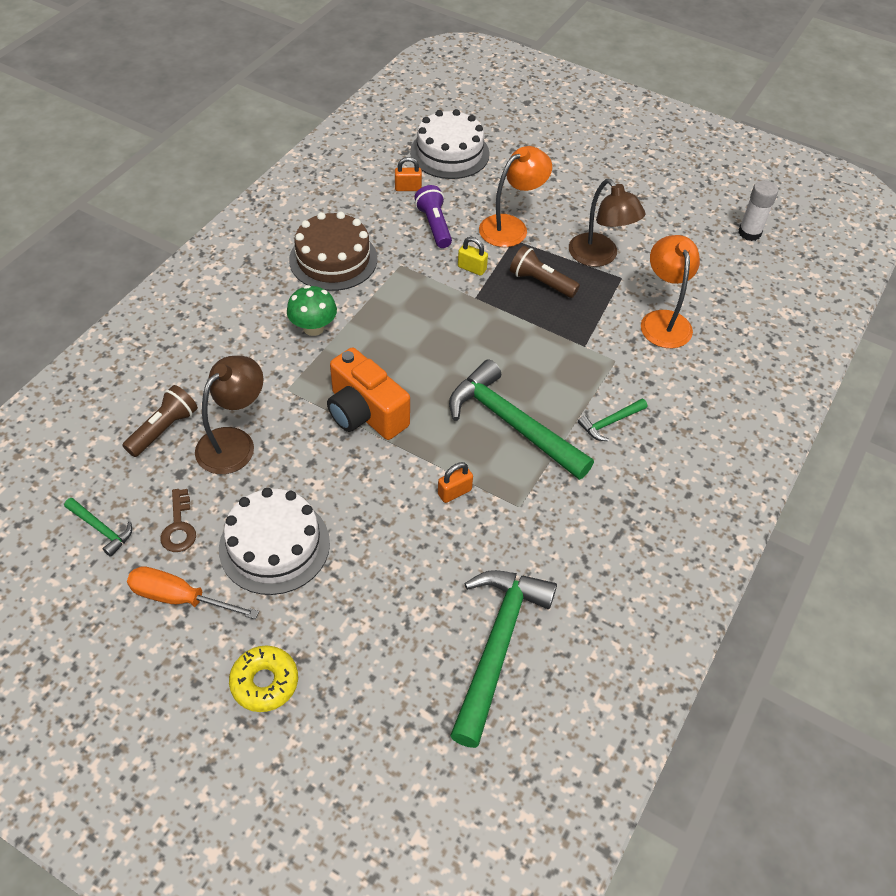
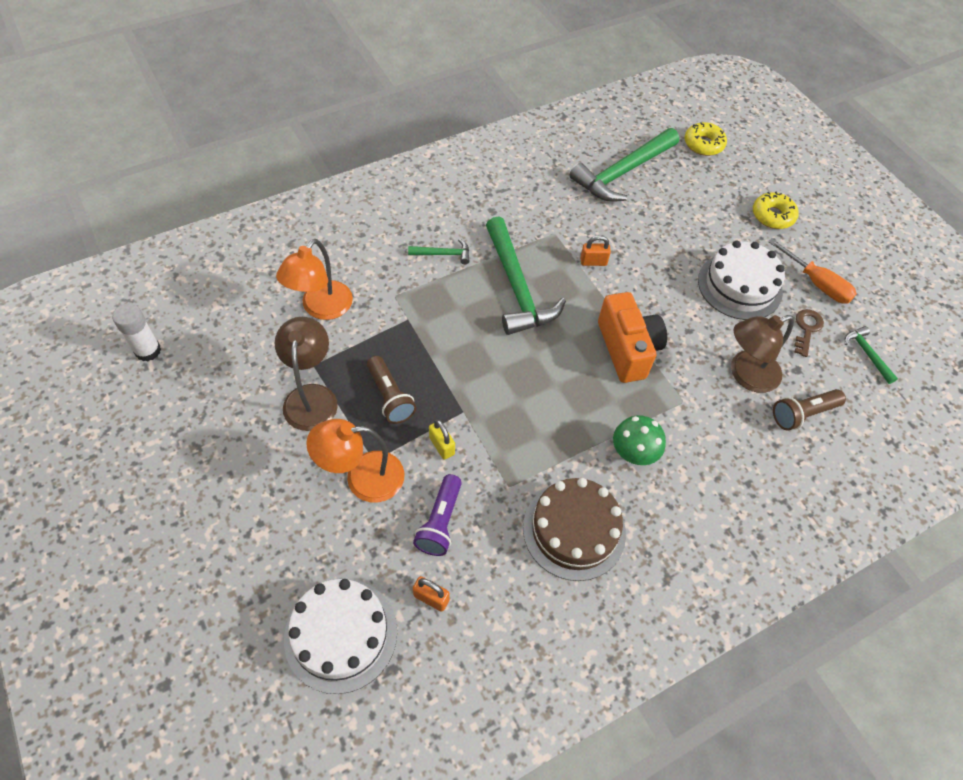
camera: 150 degrees left, 5 degrees up
(414, 774) = (703, 144): none -> yellow donut

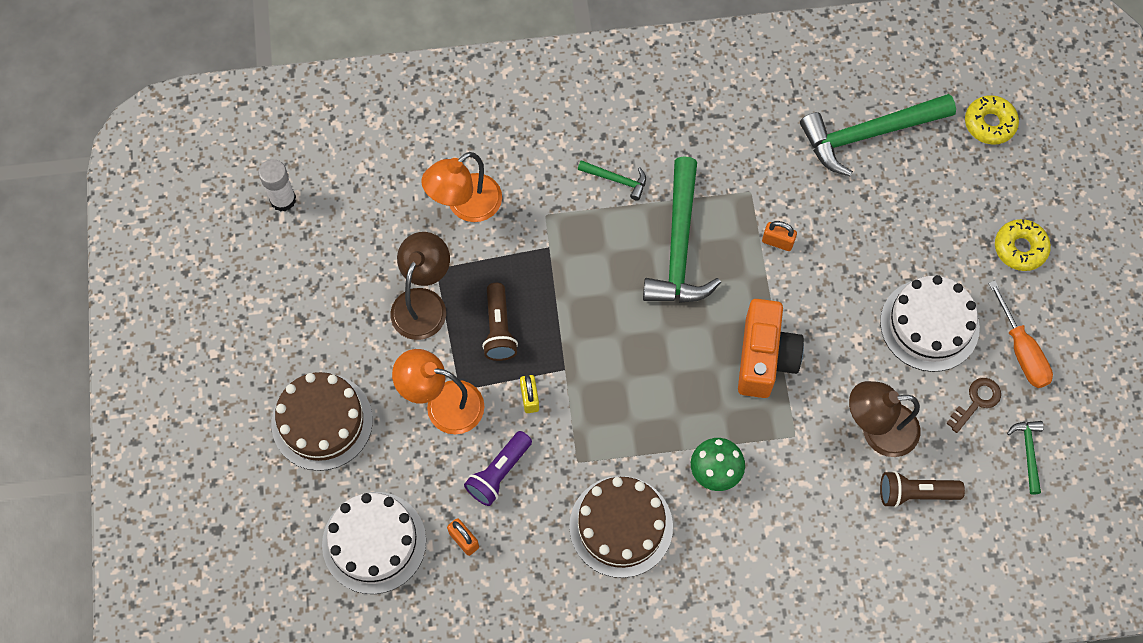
camera: 25 degrees right, 10 degrees up
(247, 534) = (322, 421): none -> brown cake

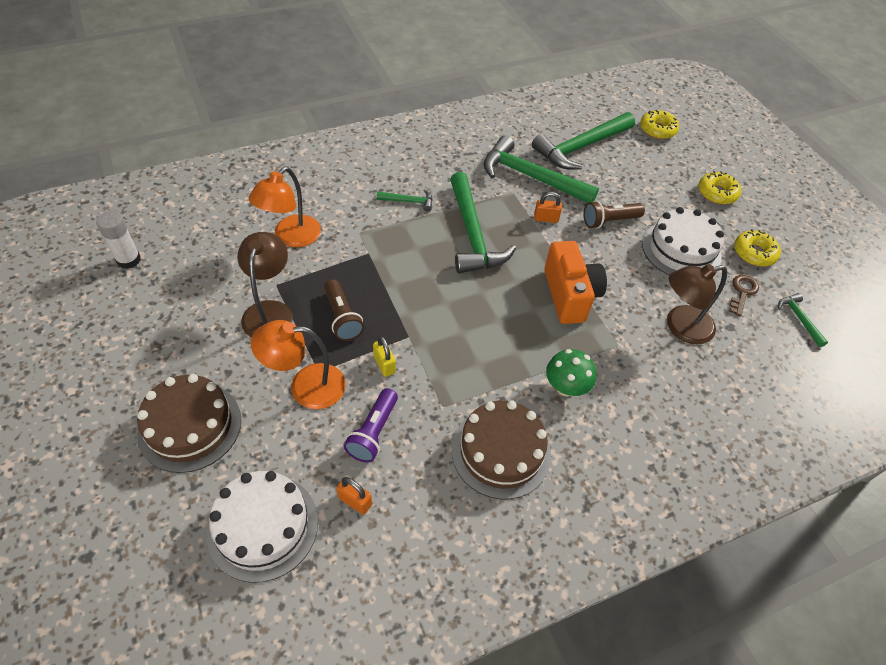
camera: 20 degrees left, 15 degrees down
(782, 171) = (530, 177): none -> green hammer
(915, 493) = (733, 366): brown flashlight -> brown flashlight (609, 221)
(1021, 350) = (754, 253): orange screwdriver -> yellow donut

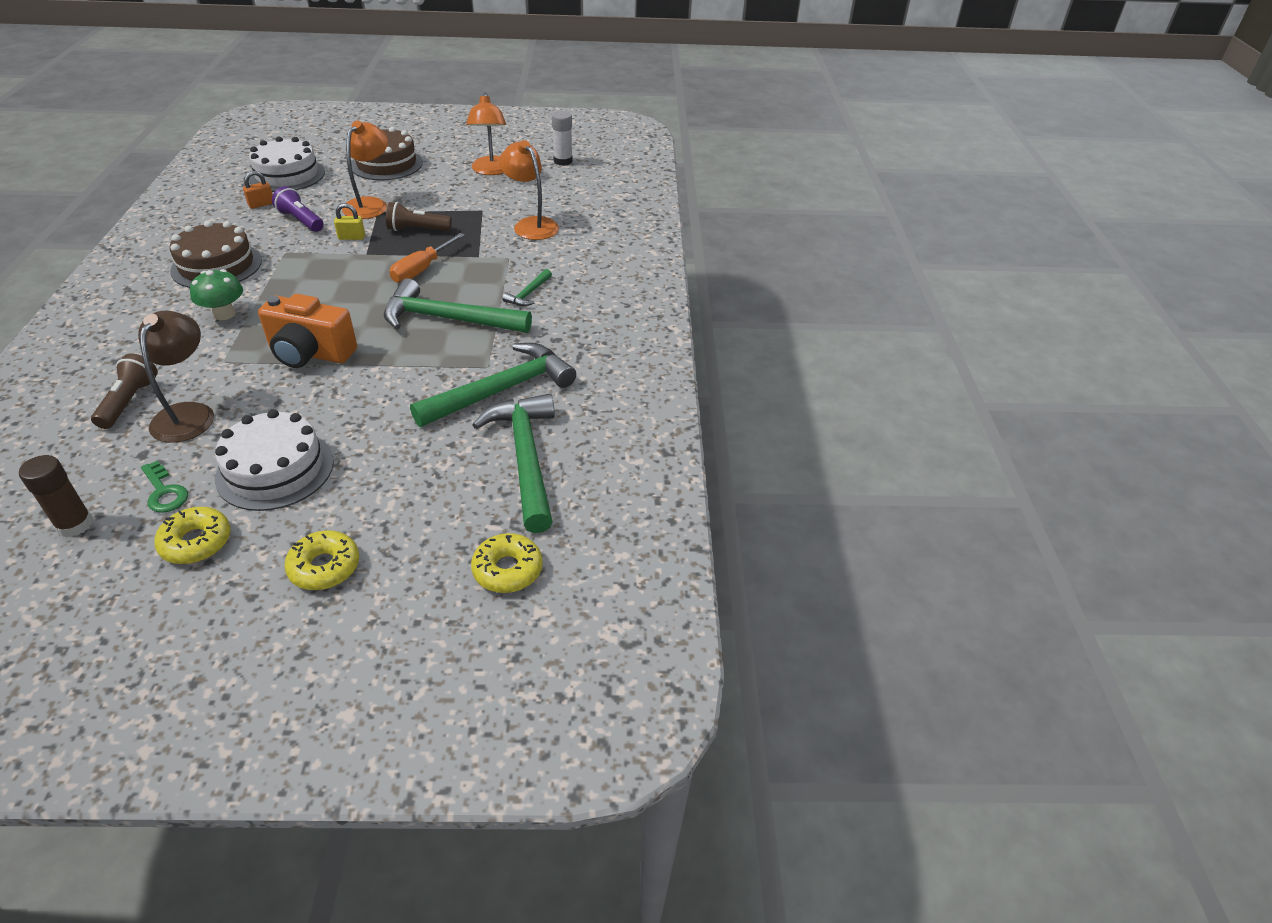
camera: 115 degrees right, 10 degrees down
(175, 313) = (491, 171): none -> orange lamp
(270, 311) = (456, 203): brown lamp -> none
(411, 282) = (422, 269): none -> orange screwdriver
(546, 218) = (425, 376): orange padlock -> none
(609, 221) = (376, 426): brown flashlight -> brown flashlight (129, 402)
(742, 292) = (164, 492): brown key -> green key
(799, 319) = (75, 524): green hammer -> brown glue stick

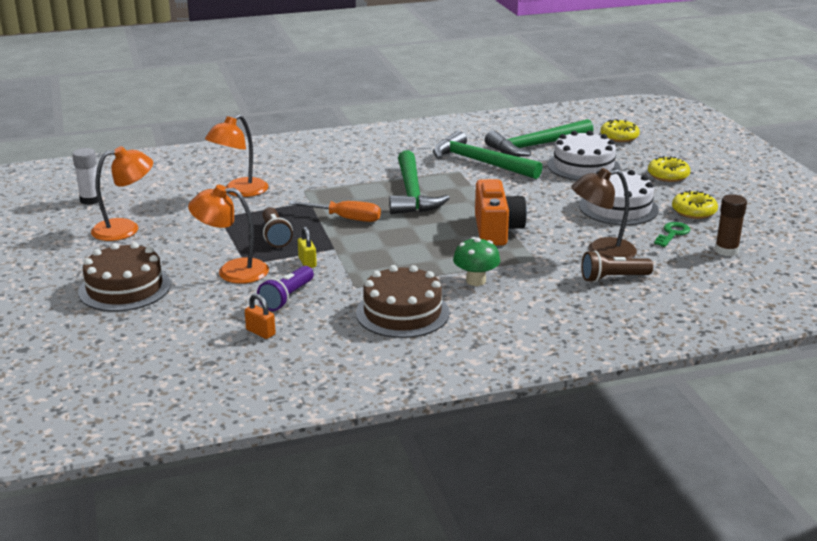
camera: 105 degrees left, 15 degrees down
(287, 175) = (176, 341): white cake -> white cake (583, 166)
(528, 294) = (356, 174): green hammer -> none

